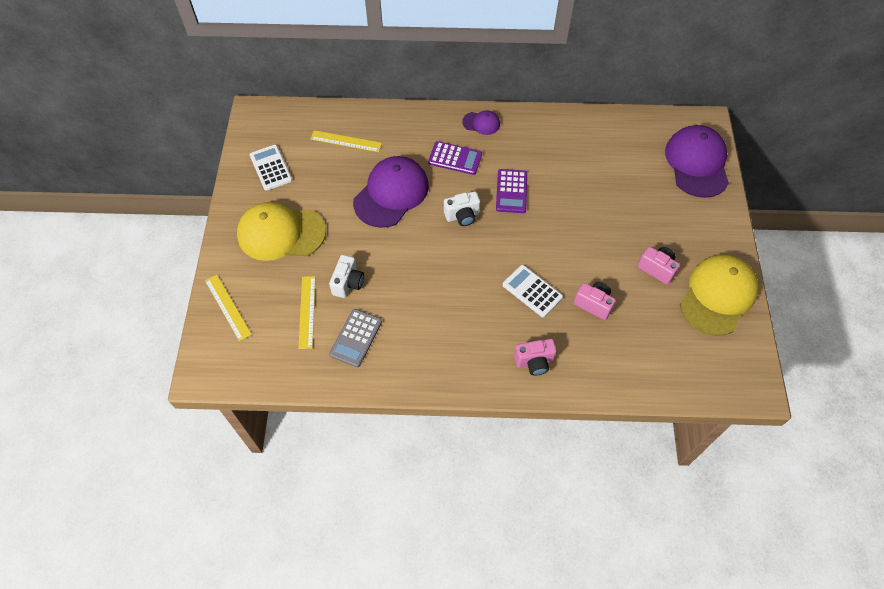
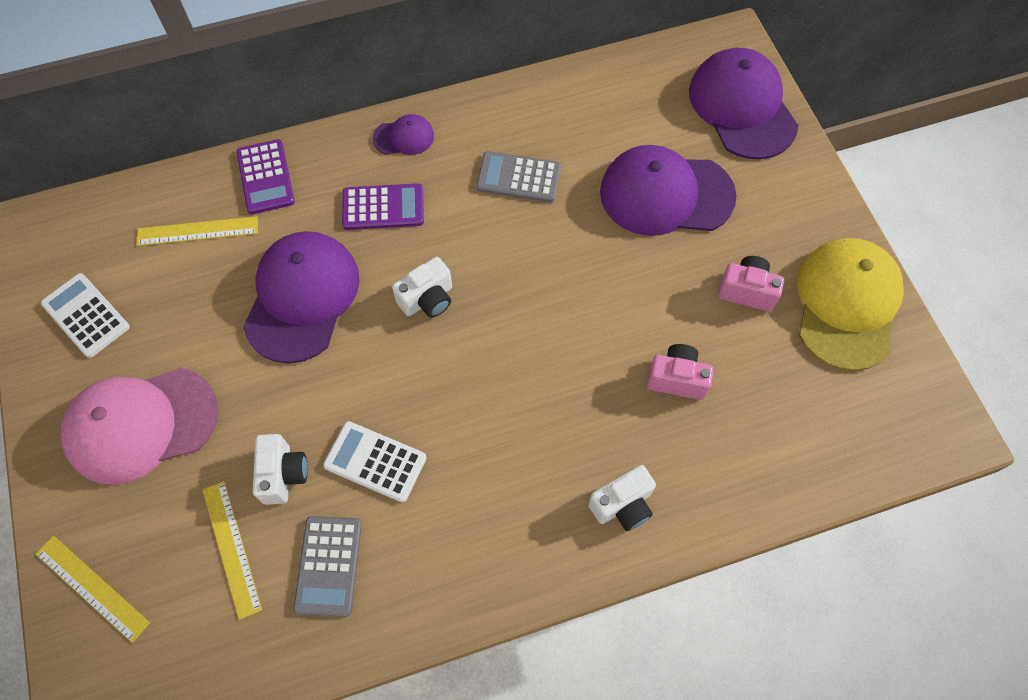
camera: 20 degrees left, 5 degrees up
(281, 233) = (141, 424): yellow cap -> pink cap
(511, 191) = (489, 235): purple calculator -> purple calculator (265, 177)
(532, 291) = (578, 389): white calculator -> white calculator (375, 461)
(534, 362) = (622, 505): pink camera -> white camera
(541, 164) = (518, 177): none -> grey calculator
(628, 199) = (666, 194): none -> purple cap

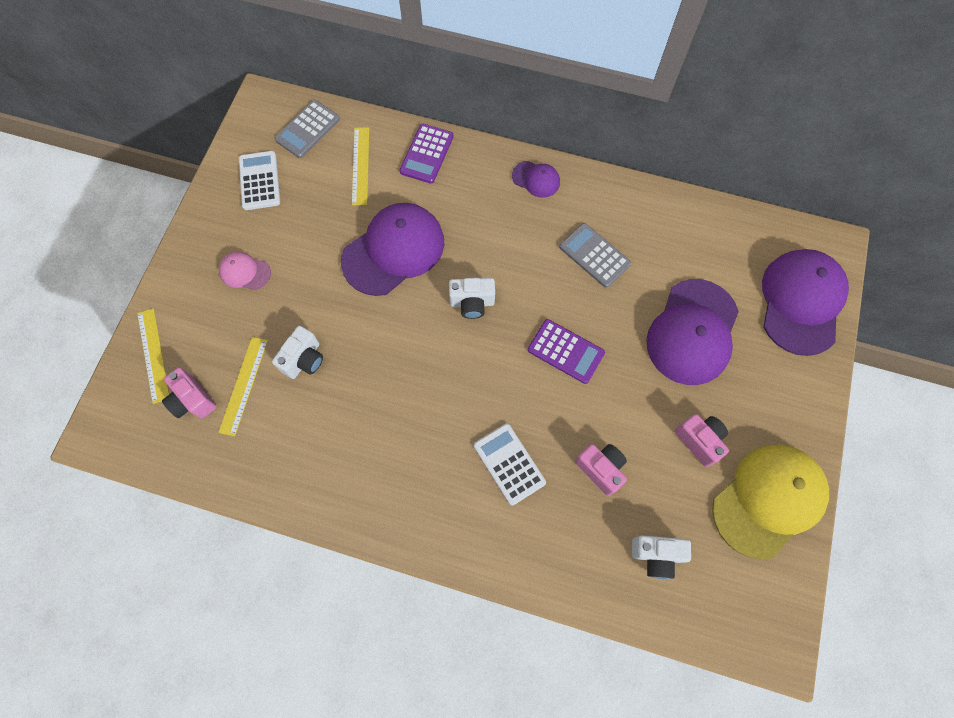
camera: 35 degrees right, 5 degrees up
(141, 424) = (245, 272): pink cap -> pink cap, size x0.47
(181, 605) = (193, 400): none -> pink camera
(197, 231) = (360, 165): yellow ruler -> yellow ruler turned 60 degrees clockwise
(328, 565) = (291, 436): grey calculator -> grey calculator (307, 129)
(375, 461) = (364, 389): white calculator -> white calculator (509, 464)
(383, 207) = (487, 221): purple calculator -> purple calculator (565, 351)
(622, 505) = (499, 529): white camera -> white camera (656, 555)
(666, 194) = (692, 332): purple cap -> purple cap turned 105 degrees counterclockwise

